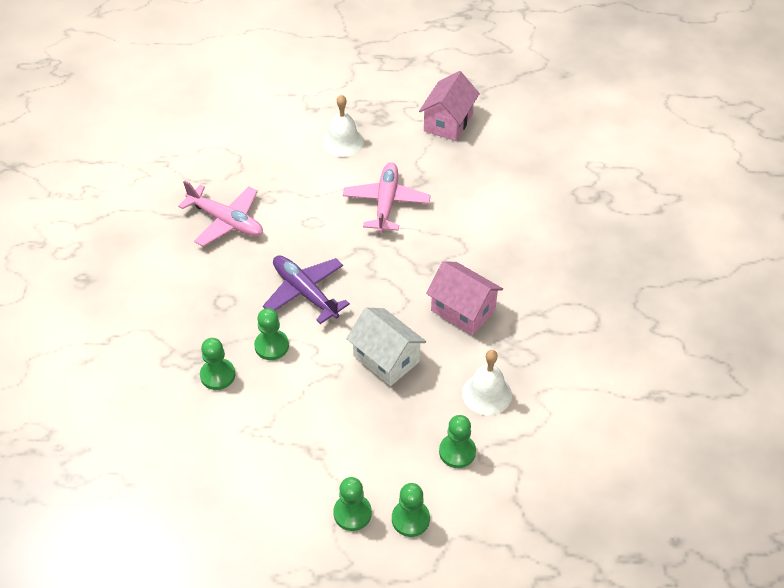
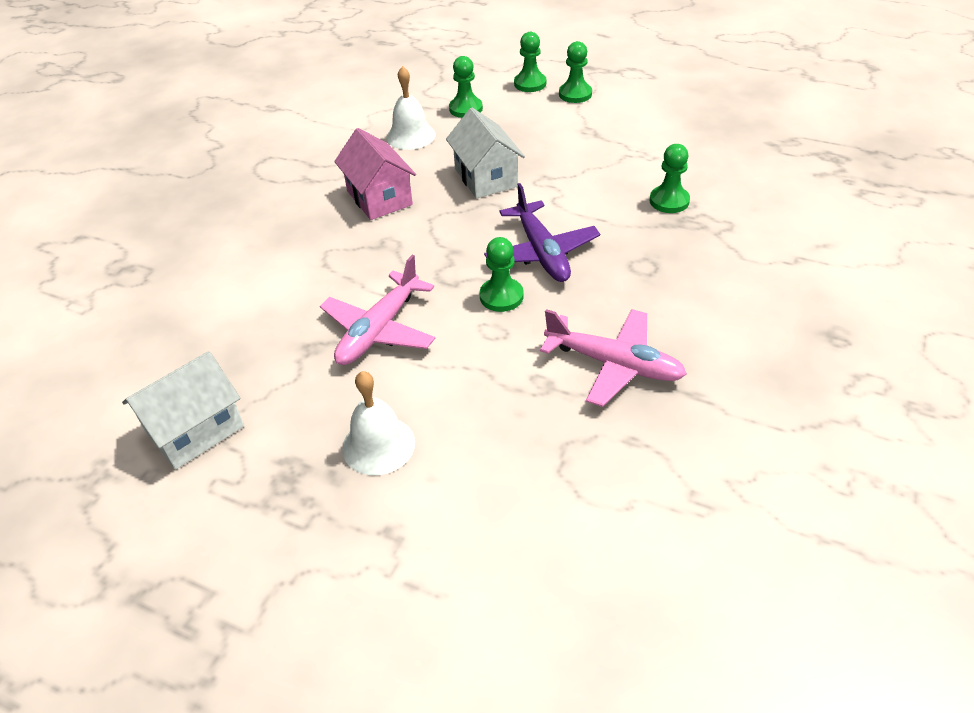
camera: 155 degrees left, 5 degrees down
(226, 221) = (614, 364): pink plane -> pink plane turned 150 degrees clockwise
(271, 346) = (601, 212): green pawn -> green pawn (501, 296)
(448, 122) = (195, 430): pink house -> white house

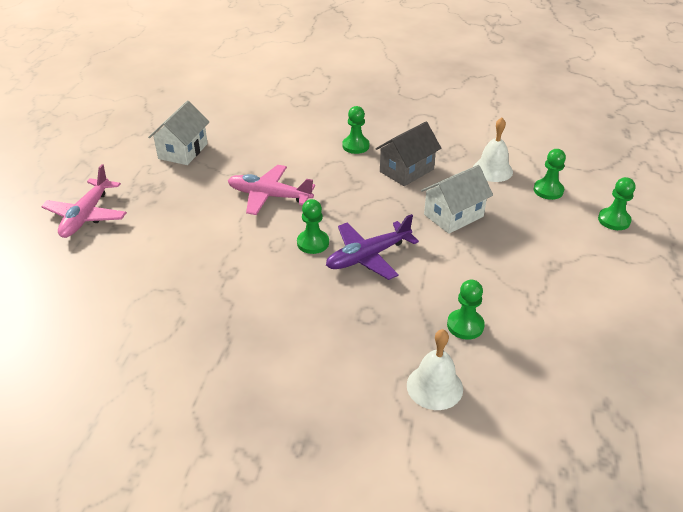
camera: 75 degrees right, 5 degrees down
(195, 430) = (183, 151): white house -> white house turned 75 degrees clockwise
(378, 445) = (174, 214): white bell -> white bell (434, 386)
(379, 198) = (406, 170): pink house -> grey house
(575, 94) = (614, 250): green pawn -> green pawn (355, 146)
(614, 364) = (251, 306): pink plane -> pink plane (86, 216)

